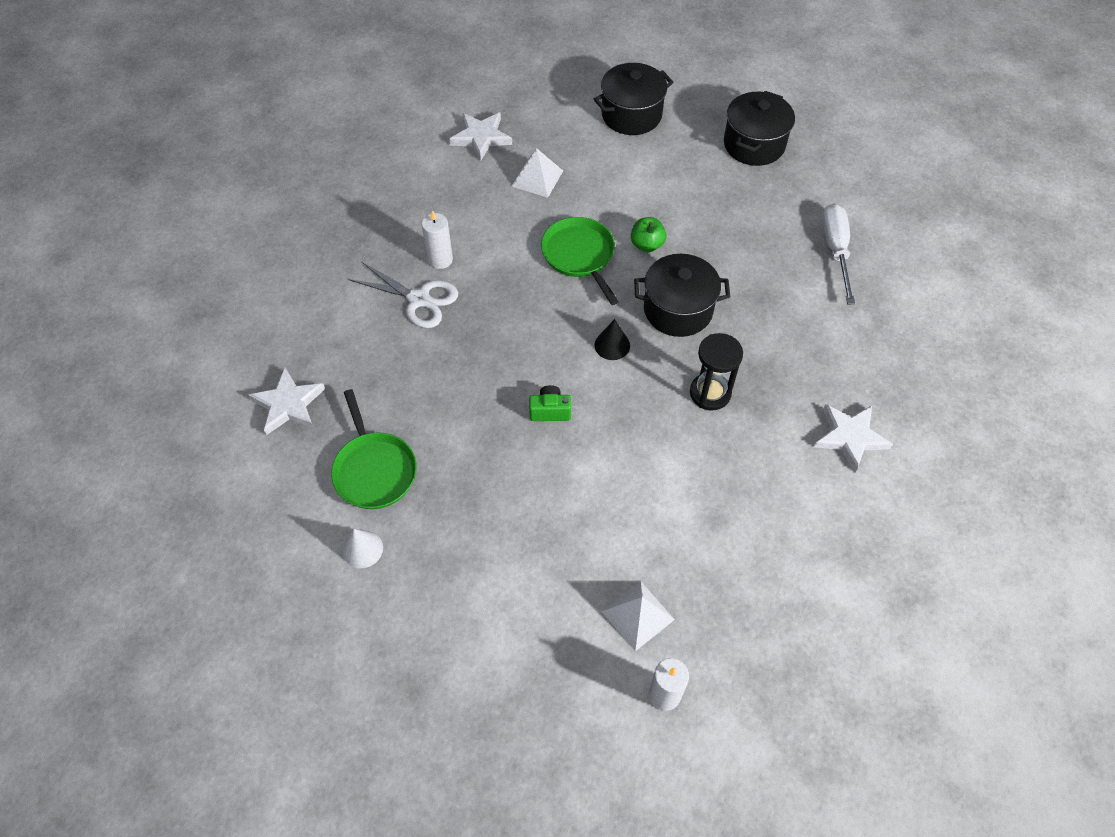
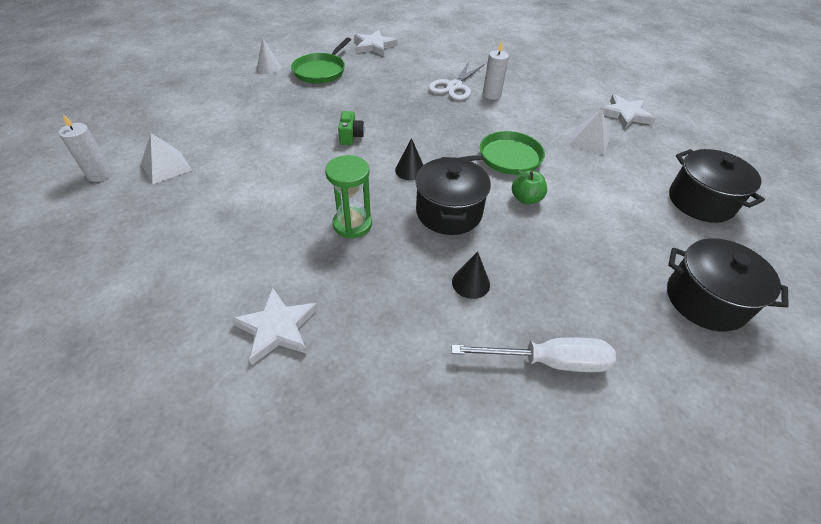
camera: 90 degrees right, 10 degrees down
(374, 470) = (321, 71): green pan -> green pan turned 45 degrees counterclockwise
(710, 393) = (352, 224): black hourglass -> green hourglass
(768, 295) = (471, 283): none -> black cone

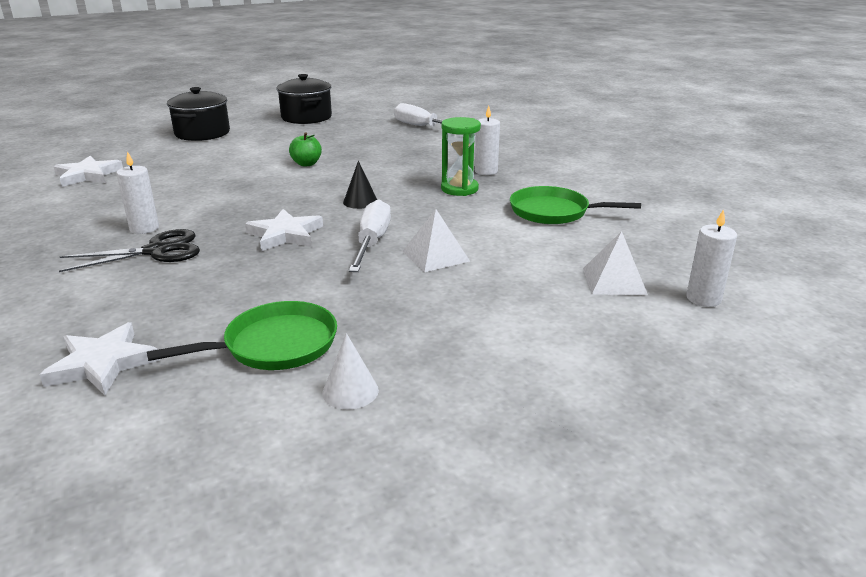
camera: 140 degrees left, 20 degrees down
(277, 328) = (561, 168): white star -> white star (285, 234)
(351, 136) = (372, 242): green camera -> white screwdriver
(356, 272) = (486, 171): none -> white candle
(449, 212) = (376, 174): black pot -> none
(454, 86) = (157, 251): white scissors -> black scissors
(471, 283) = (418, 150): black cone -> none
(506, 158) = (265, 184): green pan -> green pan (553, 212)
(589, 140) = (171, 172): white pyramid -> white pyramid (435, 256)

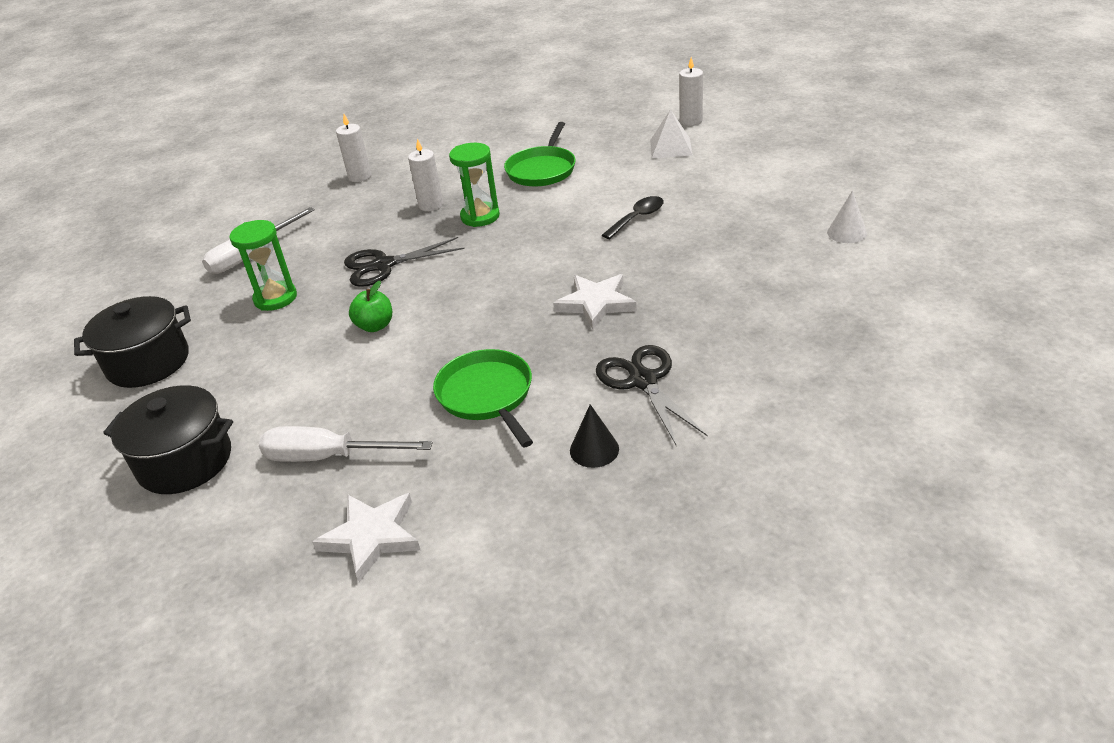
camera: 85 degrees left, 10 degrees up
(103, 363) = (858, 349): white star -> none
(144, 228) = (582, 409): white candle -> white candle (360, 177)
(275, 345) = (801, 272): green pan -> green pan (486, 395)
(360, 201) = (509, 270): black cone -> black cone (594, 449)
(361, 137) = (275, 298): none -> green hourglass
(372, 242) = (612, 251): white screwdriver -> white screwdriver (328, 457)
(390, 161) = (383, 265): none -> black scissors
(435, 256) = (637, 218): white pyramid -> black spoon

